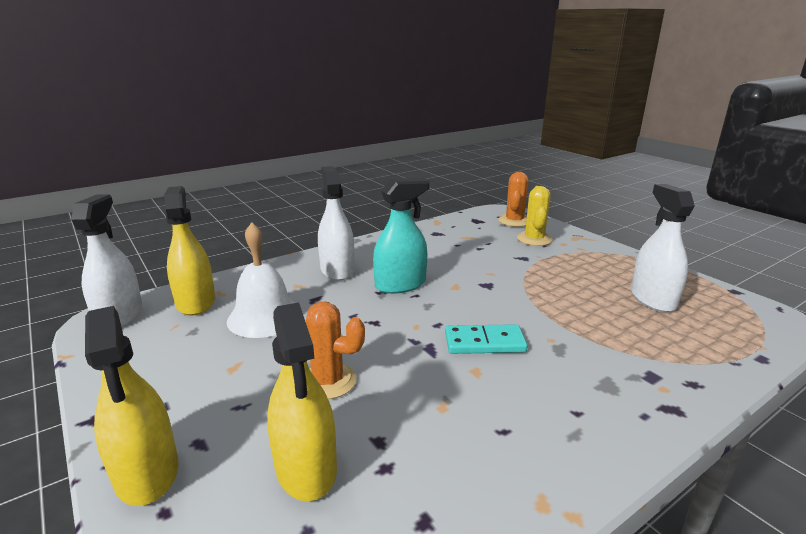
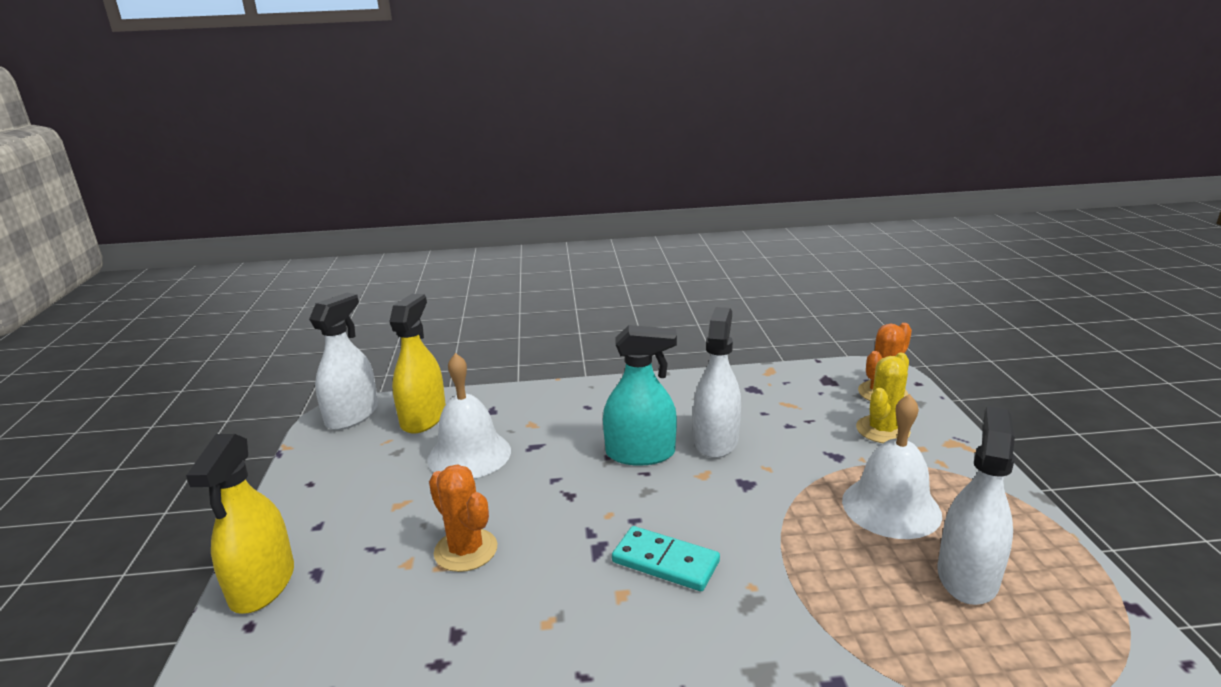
camera: 30 degrees right, 0 degrees up
(306, 467) = (375, 633): yellow spray bottle -> none
(337, 270) = (588, 414): white spray bottle -> white spray bottle (716, 441)
(580, 276) = (891, 507): none -> white bell

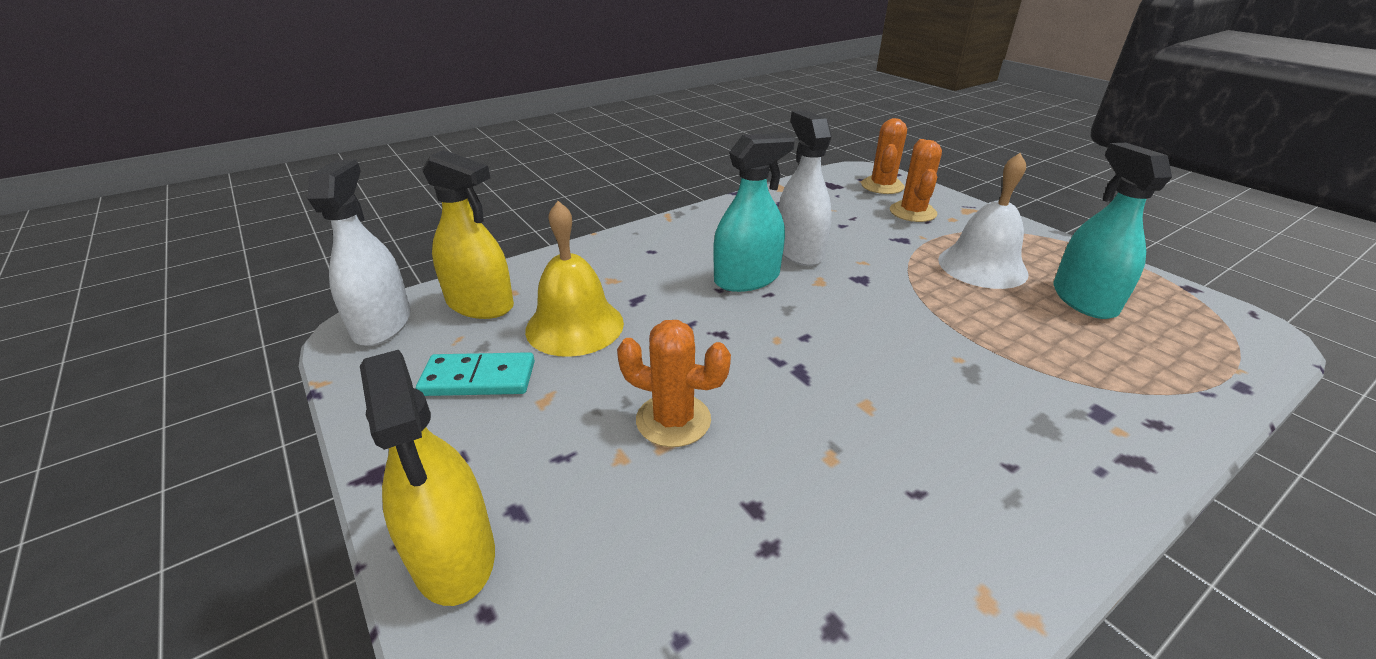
camera: 30 degrees left, 10 degrees up
(423, 418) = (480, 304): yellow spray bottle -> yellow spray bottle turned 135 degrees clockwise
(469, 454) = (574, 326): white bell -> yellow bell
(665, 562) = (871, 363): turquoise domino -> turquoise domino (478, 379)
(882, 430) = (912, 212): yellow cactus -> orange cactus
(967, 576) = (1083, 299): white spray bottle -> turquoise spray bottle

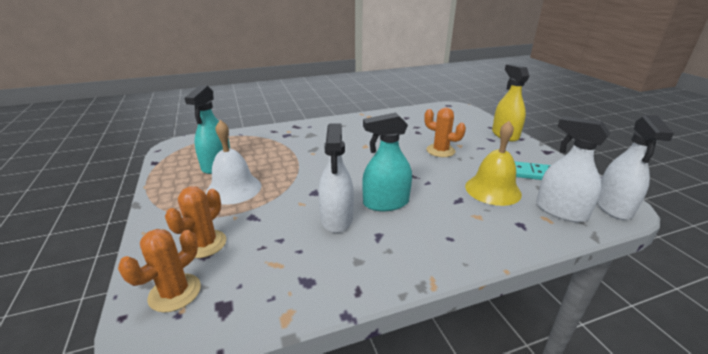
camera: 165 degrees left, 5 degrees down
(480, 304) = (560, 211): yellow spray bottle -> white spray bottle

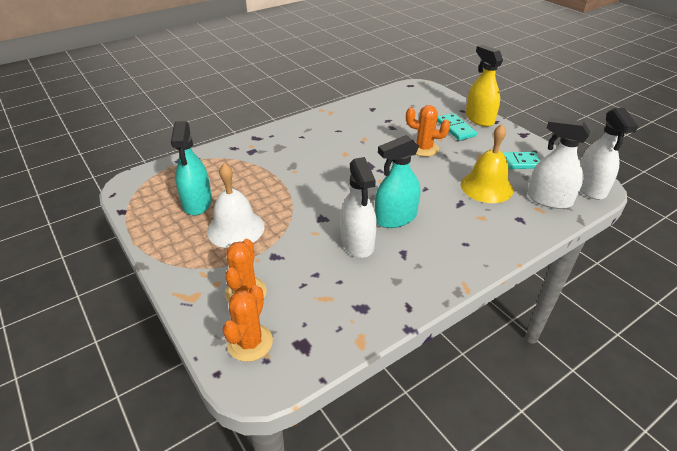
camera: 15 degrees left, 10 degrees up
(478, 139) = (455, 128): none -> turquoise domino

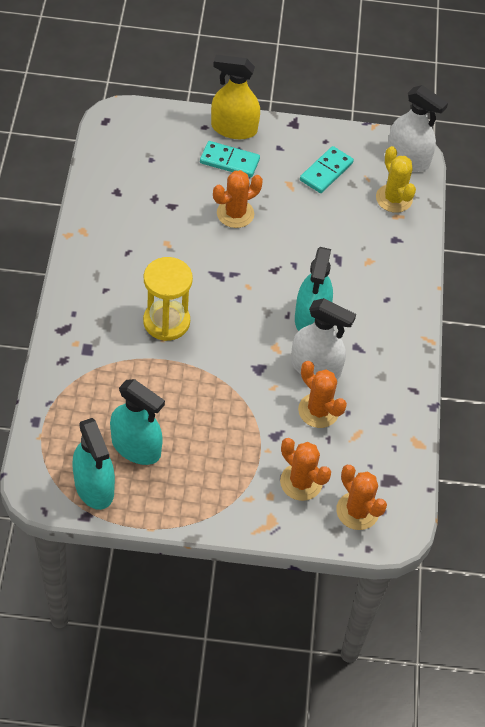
camera: 55 degrees left, 15 degrees up
(148, 203) = (94, 487): none -> turquoise spray bottle
(235, 228) = (209, 440): white bell -> none
(308, 166) = (166, 322): none -> yellow hourglass
(322, 265) = (318, 410): none -> orange cactus
(486, 187) = (336, 222): yellow bell -> none
(549, 199) = (394, 198): white spray bottle -> yellow cactus

